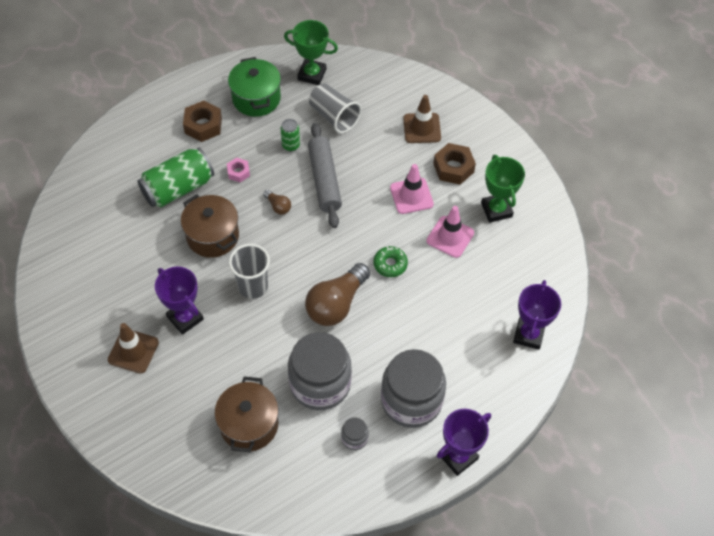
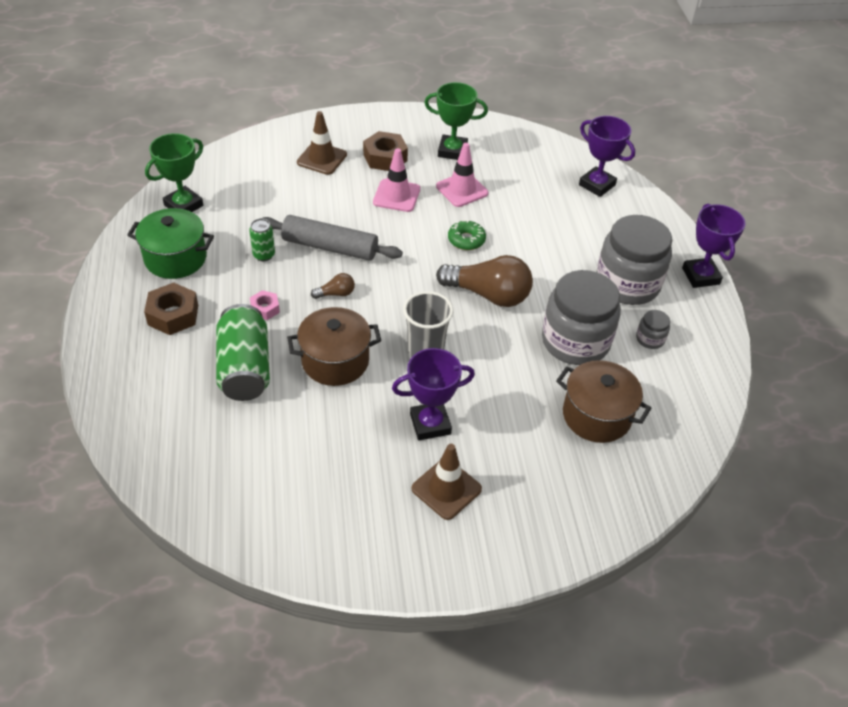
camera: 65 degrees left, 10 degrees down
(334, 116) = (254, 210): grey cup -> none
(336, 304) = (488, 294): brown light bulb -> brown light bulb turned 45 degrees counterclockwise

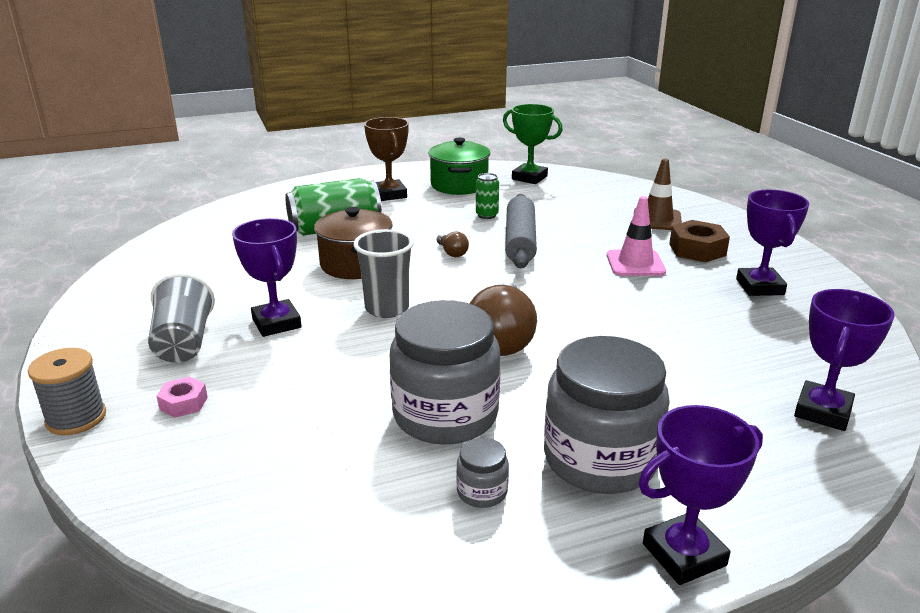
camera: 80 degrees right, 20 degrees down
(173, 315) = (389, 194): brown nut -> brown trophy
(265, 309) = (414, 225): pink nut -> pink nut (183, 403)
(446, 489) = (184, 342): brown traffic cone -> grey cup
(452, 151) = (760, 287): green trophy -> purple trophy
(462, 190) = (688, 301): pink traffic cone -> none
(466, 240) = (593, 313): green donut -> none
(546, 554) = (76, 418): none -> grey spool
(596, 415) = (305, 444): brown pot -> none

